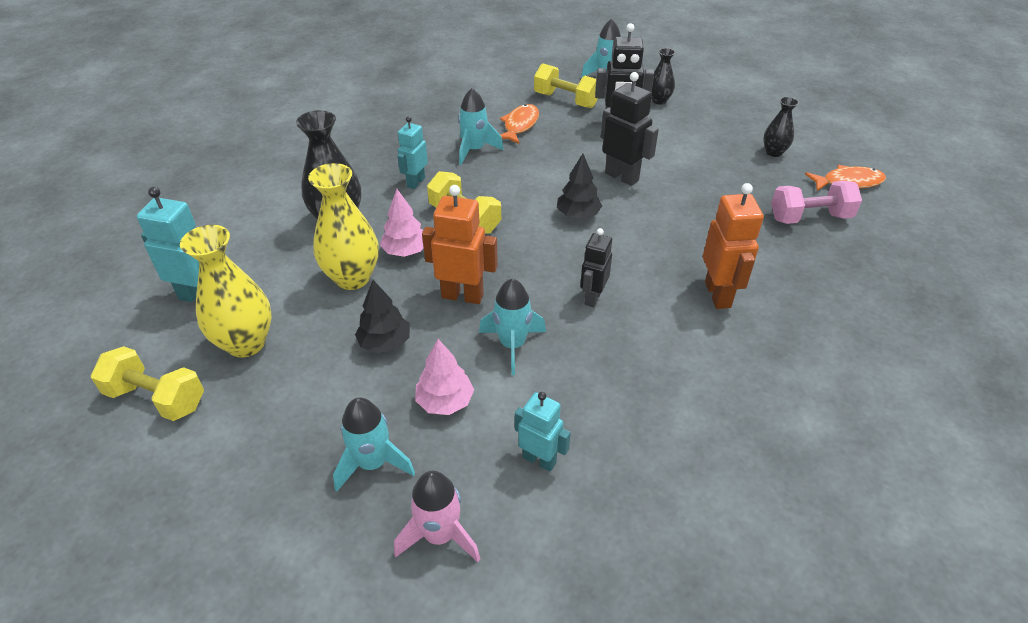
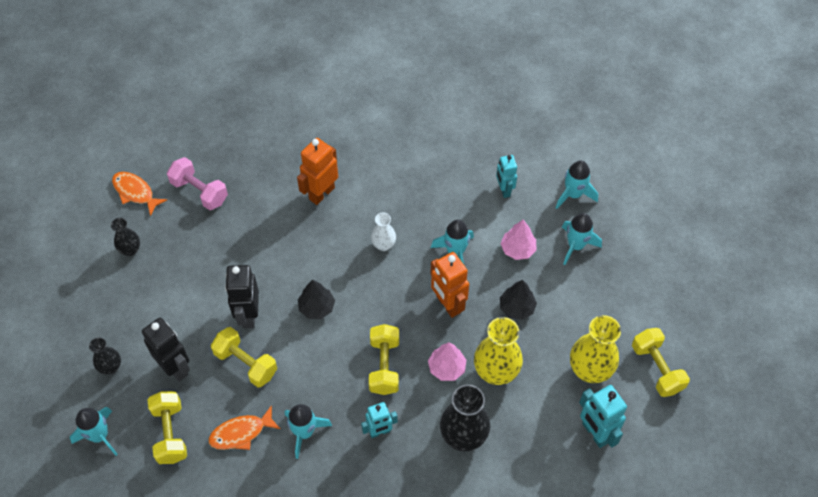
camera: 135 degrees left, 15 degrees up
(440, 535) = (573, 194): pink rocket -> turquoise rocket
(576, 154) = (246, 363): none -> yellow dumbbell
(592, 297) = (383, 245): black robot -> white vase

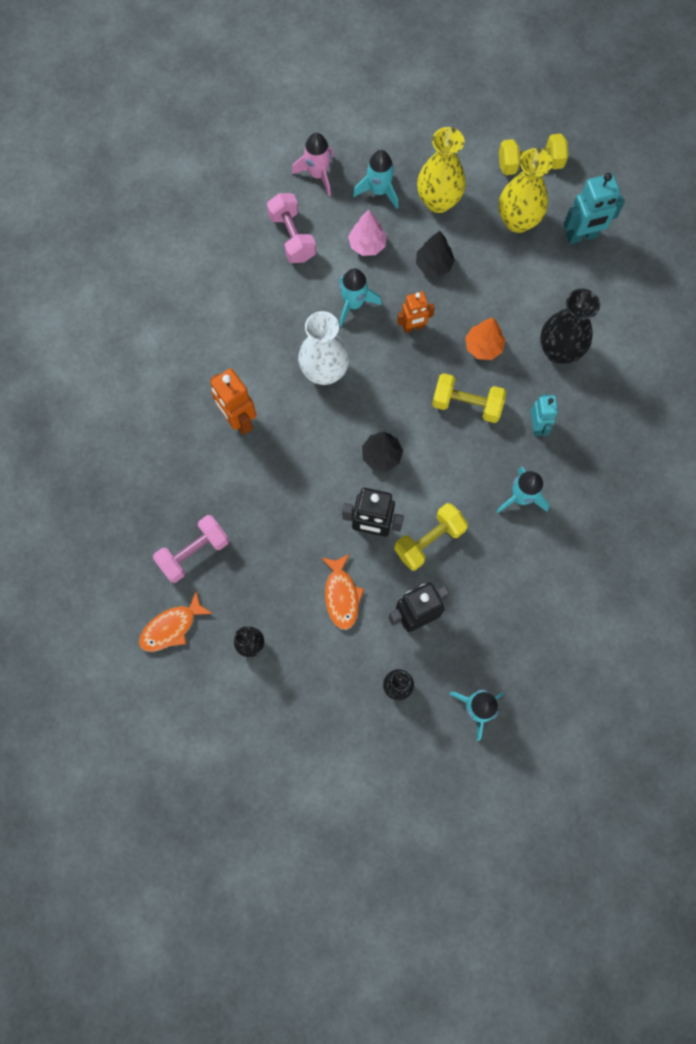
camera: 75 degrees left, 15 degrees up
(170, 433) = (491, 633): yellow dumbbell -> none
(241, 433) = (507, 560): orange fish -> orange fish (341, 595)
(383, 245) = (324, 371): white vase -> white vase, size x1.79
(446, 368) = (483, 347): pink tree -> orange tree
(448, 304) = (413, 327): orange robot -> orange robot, size x0.66
(496, 372) = (499, 303): yellow vase -> yellow vase (438, 201)
(504, 190) = (292, 237): turquoise robot -> pink dumbbell
(573, 194) = (318, 174): turquoise rocket -> pink rocket

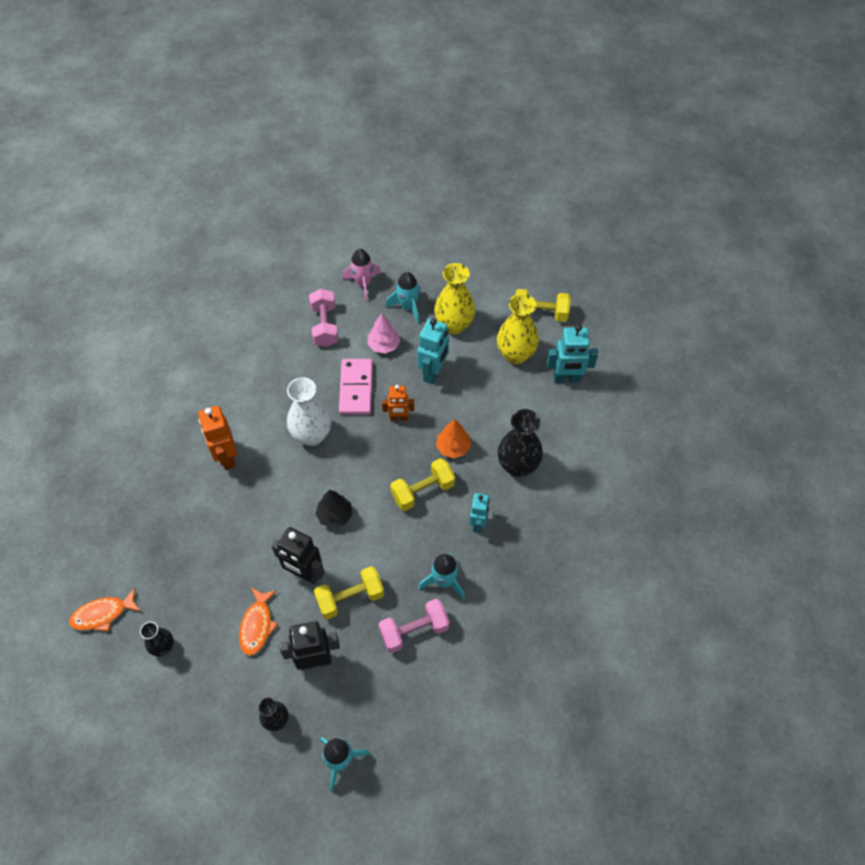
camera: 15 degrees right, 15 degrees down
(194, 553) = (147, 556): pink dumbbell -> pink dumbbell (414, 631)
(353, 304) = (356, 388): turquoise rocket -> pink domino
(433, 265) = (433, 373): black tree -> turquoise robot
(466, 404) = (422, 491): yellow dumbbell -> yellow dumbbell turned 60 degrees counterclockwise

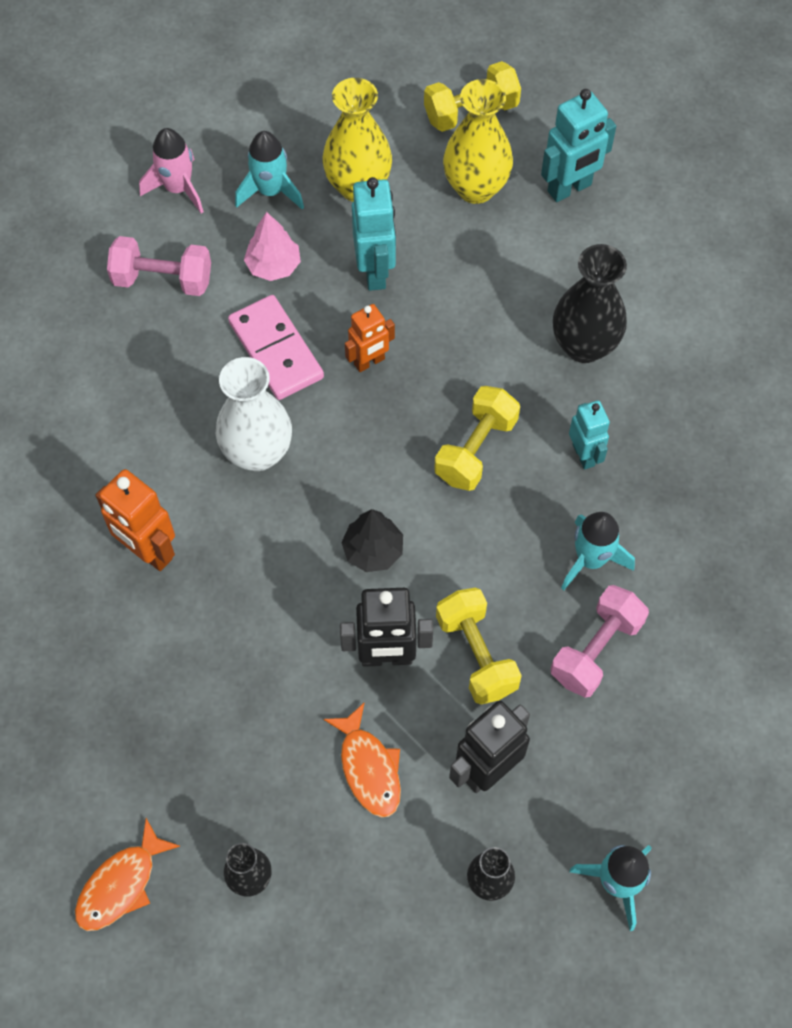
camera: 30 degrees left, 5 degrees up
(325, 326) = (163, 280): pink dumbbell -> pink dumbbell turned 45 degrees counterclockwise
(350, 598) = (476, 654): yellow dumbbell -> yellow dumbbell turned 60 degrees counterclockwise
(453, 447) = (476, 365): orange tree -> none

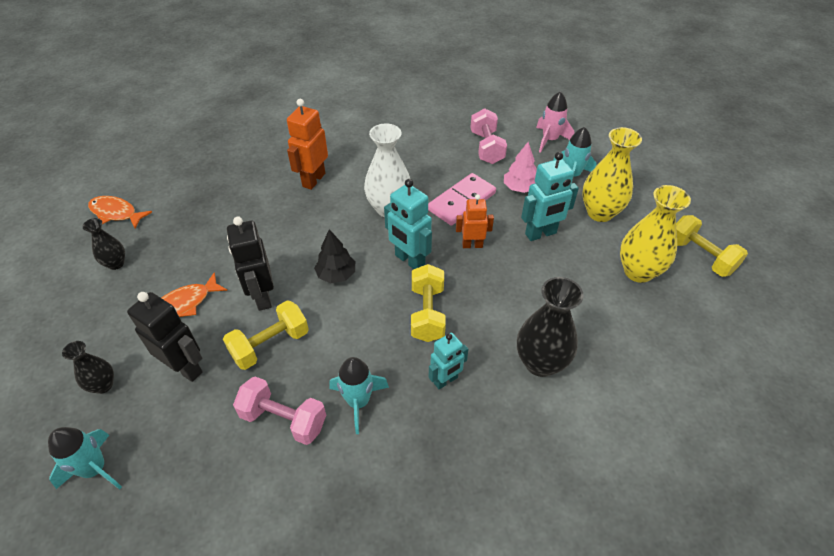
camera: 75 degrees right, 15 degrees down
(369, 362) = (472, 245): orange robot -> orange robot turned 135 degrees clockwise
(475, 449) = (427, 313): yellow dumbbell -> yellow dumbbell turned 75 degrees clockwise
(569, 188) = (674, 327): turquoise robot -> turquoise robot (409, 260)

